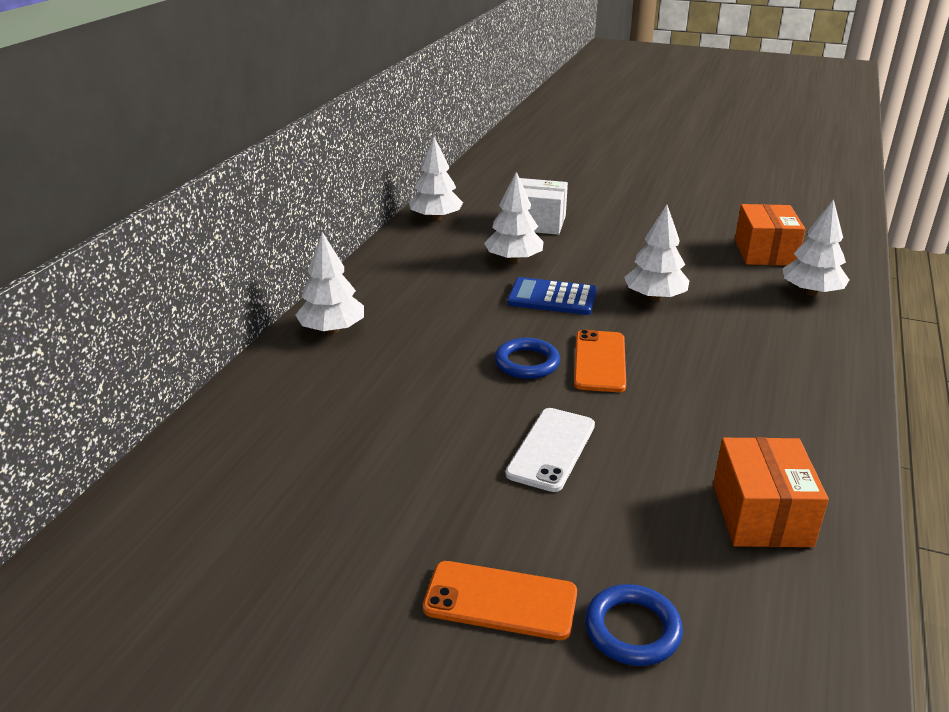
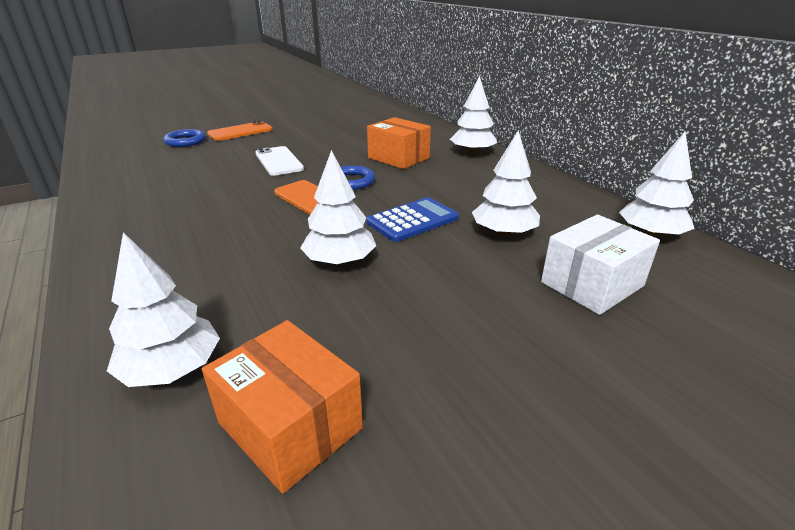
camera: 130 degrees right, 0 degrees up
(761, 514) = (147, 179): orange box -> orange box (398, 158)

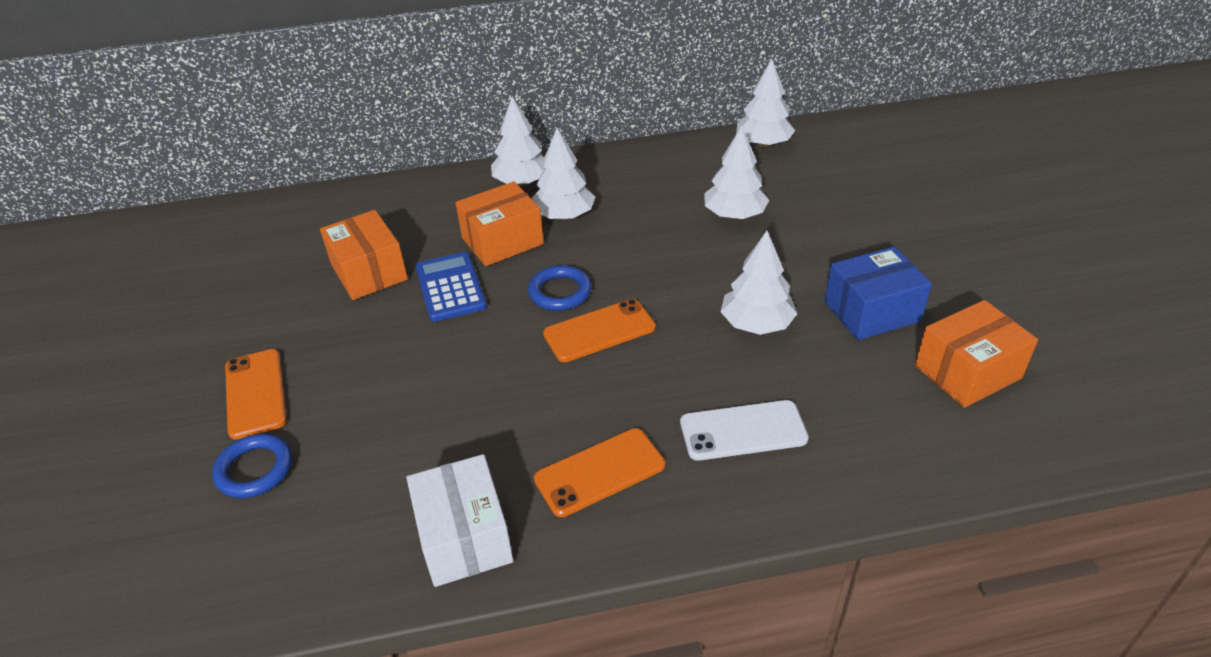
camera: 70 degrees left, 10 degrees up
(162, 219) = (599, 472): none -> orange phone
(172, 369) = (904, 437): white tree -> white tree (564, 215)
(279, 161) = (444, 352): white phone -> white phone (743, 430)
(347, 134) = (369, 272): none -> orange box
(387, 331) = (872, 311): none -> blue box
(412, 220) = (686, 263): blue calculator -> blue calculator (450, 287)
(592, 284) = (828, 197): white box -> white box (464, 537)

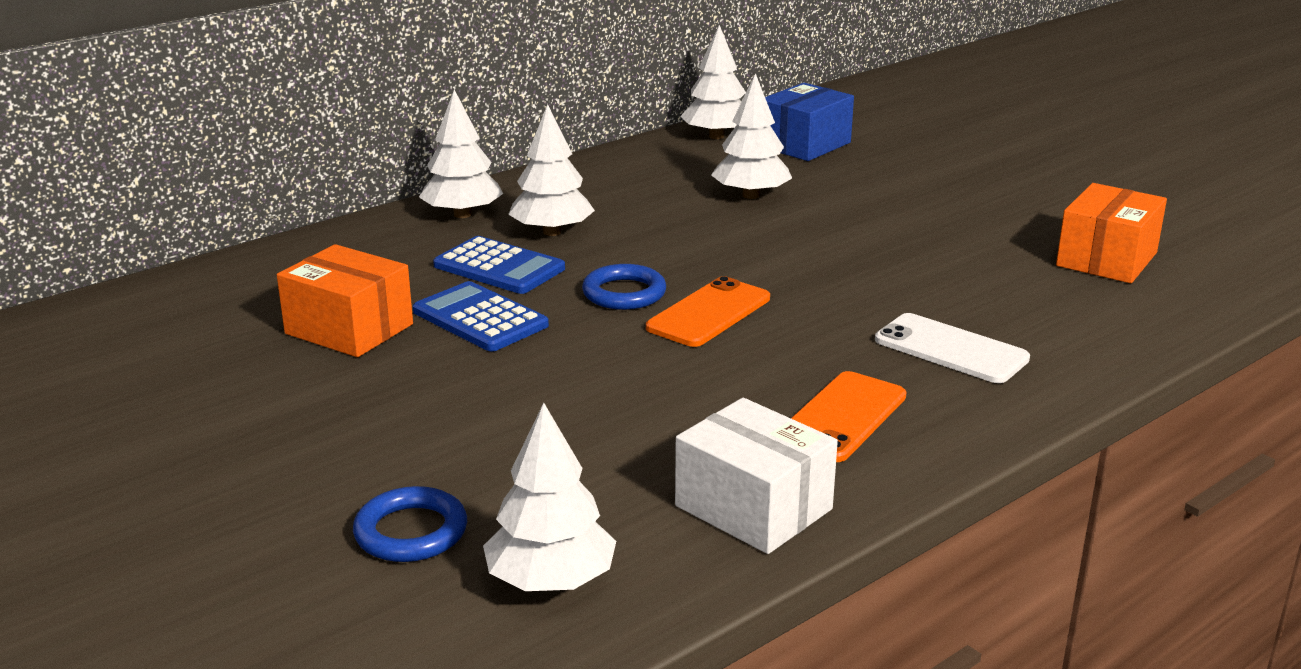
camera: 30 degrees left, 15 degrees down
(256, 393) = (323, 468): orange phone -> none
(502, 241) = (499, 267): orange box -> blue calculator
(743, 430) = (951, 349): white phone -> white phone turned 75 degrees clockwise
(756, 324) = (872, 271): white tree -> white tree (551, 581)
(872, 311) = (973, 237): blue box -> blue box (804, 144)

